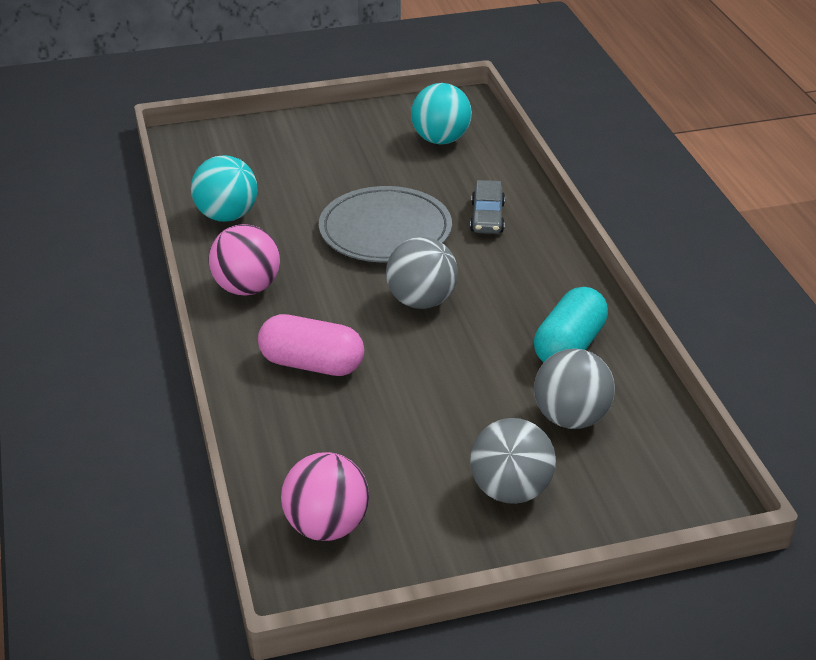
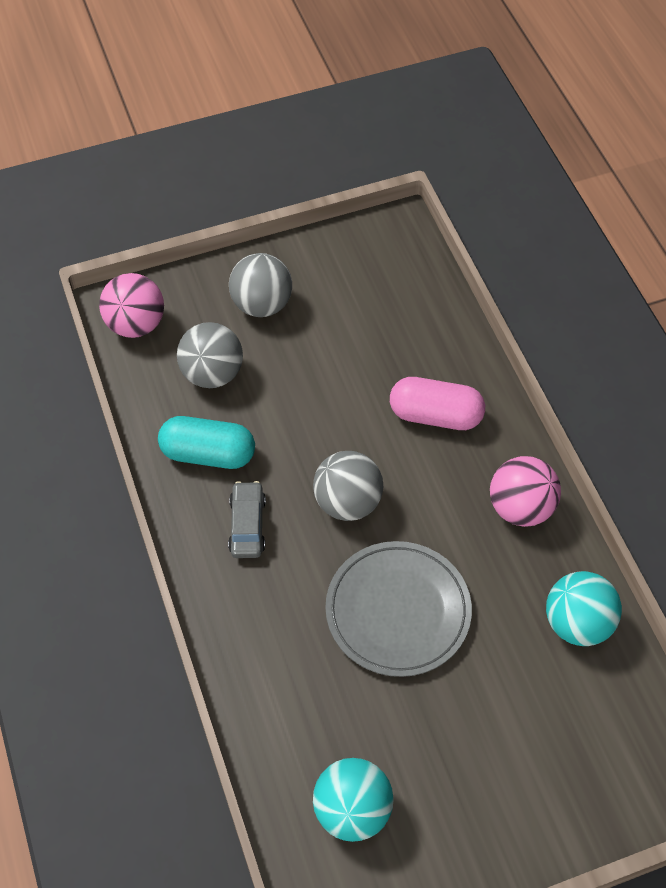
camera: 175 degrees right, 20 degrees up
(326, 526) = (392, 267): pink ball -> pink ball (136, 324)
(487, 218) = (287, 643): grey car -> grey car (247, 525)
(569, 346) = (208, 454): turquoise capsule -> turquoise capsule turned 75 degrees clockwise

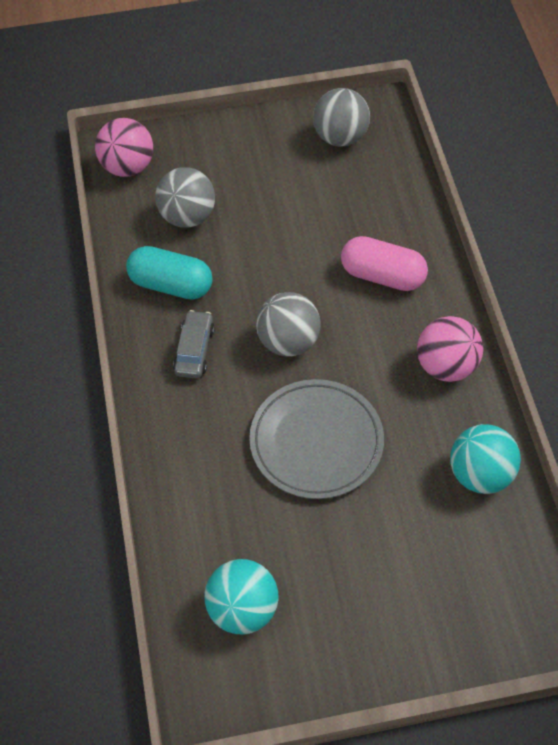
camera: 10 degrees right, 0 degrees up
(262, 304) = (243, 162): grey ball -> grey ball (340, 137)

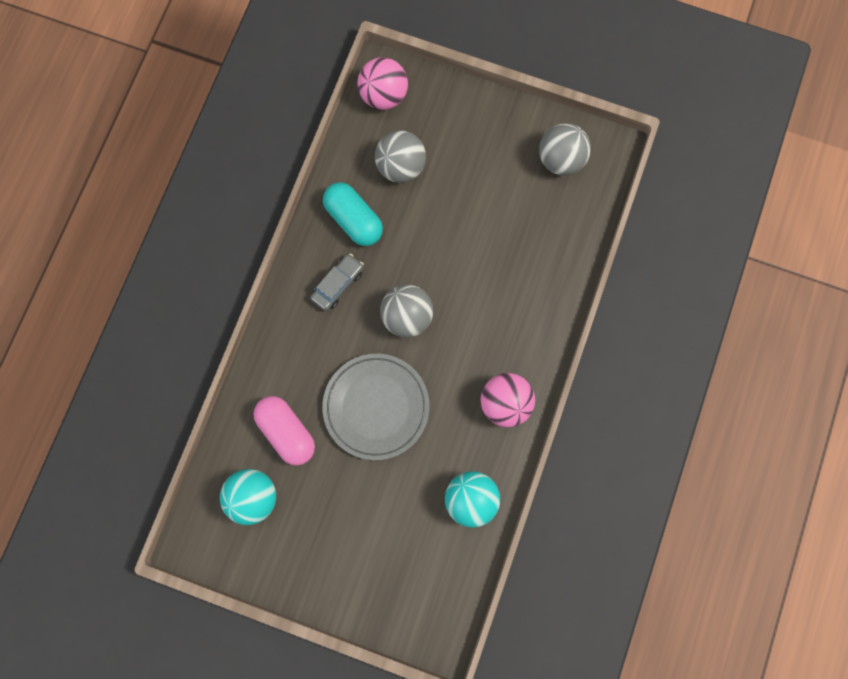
camera: 30 degrees right, 20 degrees up
(382, 276) = (510, 302): pink capsule -> pink capsule (286, 432)

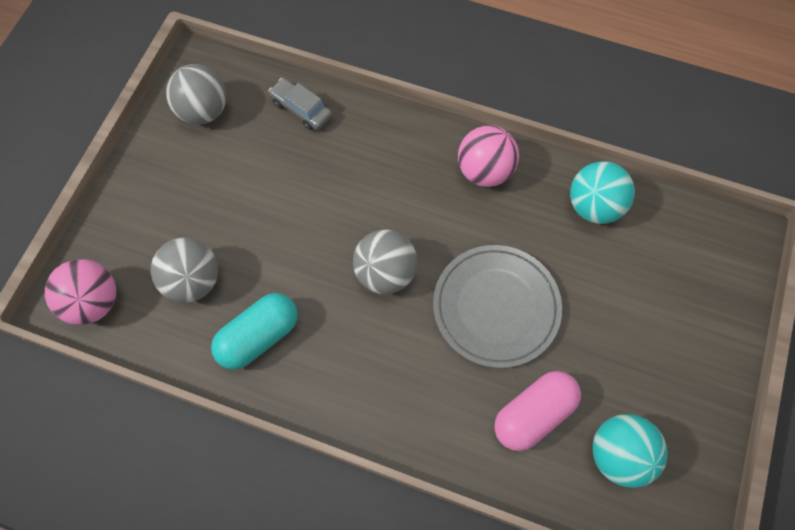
camera: 90 degrees left, 10 degrees down
(338, 284) = (343, 355): grey car -> grey car (301, 109)

